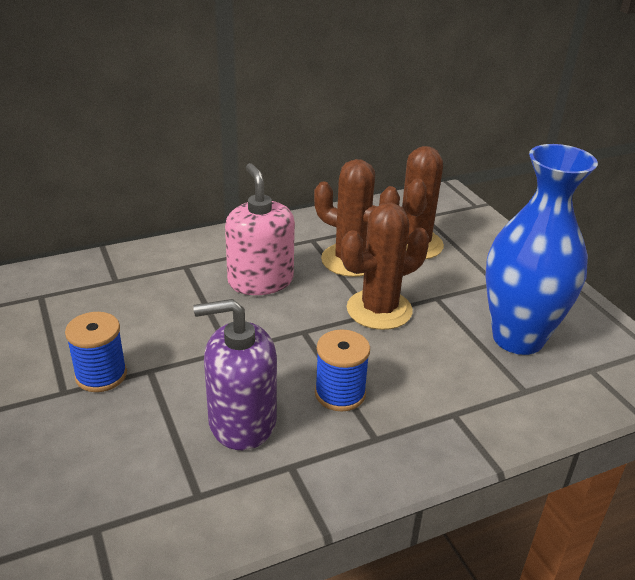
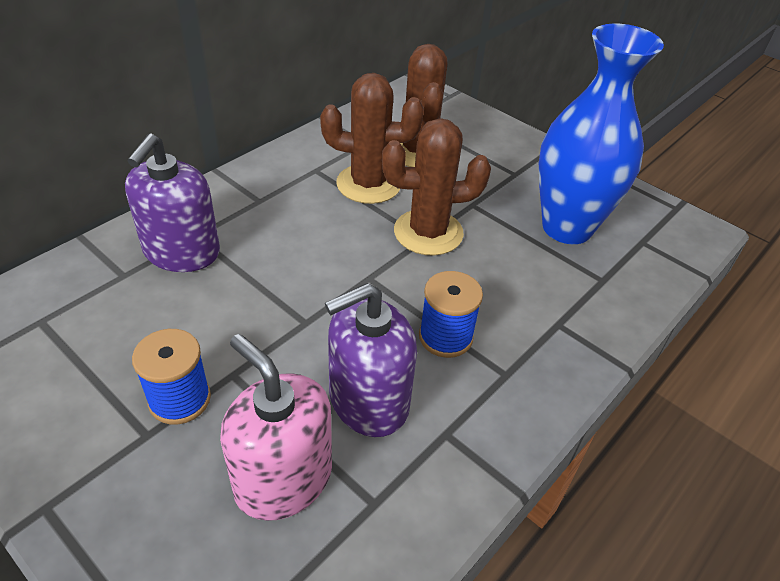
camera: 25 degrees left, 10 degrees up
(167, 275) = (182, 252): none -> purple soap dispenser
(260, 281) = (290, 232): pink soap dispenser -> pink soap dispenser (283, 478)
(379, 310) = (428, 232): brown cactus -> brown cactus turned 45 degrees clockwise

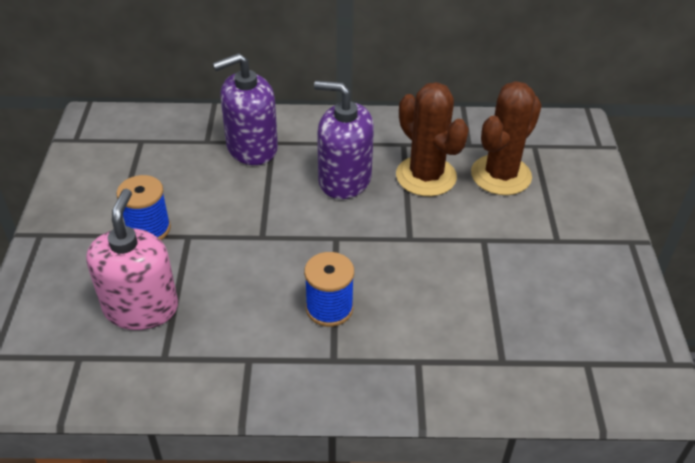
camera: 50 degrees right, 0 degrees up
(368, 401) = (233, 306): purple soap dispenser -> purple soap dispenser (344, 179)
(428, 232) = (418, 236): brown cactus -> none
(567, 227) = (535, 307): blue vase -> none

